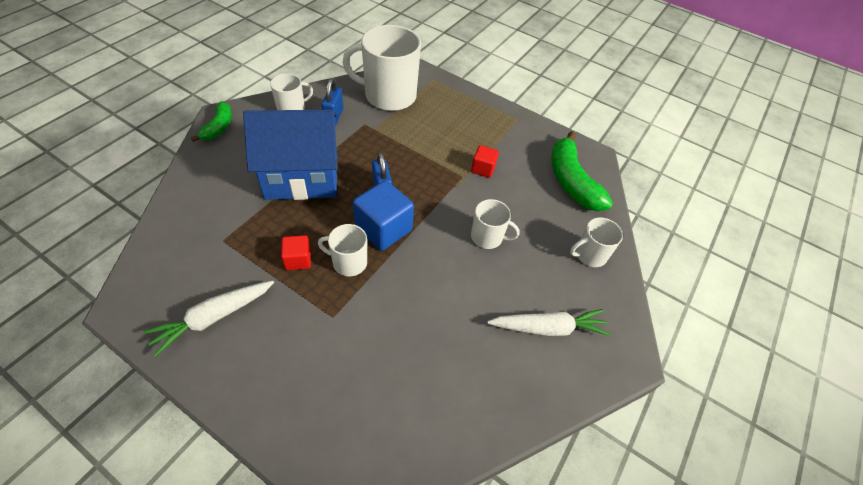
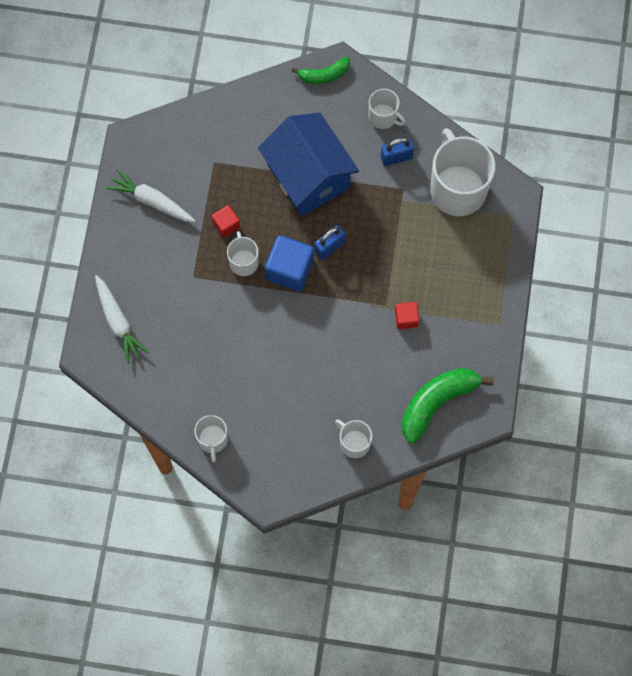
camera: 70 degrees right, 20 degrees up
(487, 237) = (327, 354): white mug -> white mug (213, 440)
(548, 328) = (263, 431): white carrot -> white carrot (118, 322)

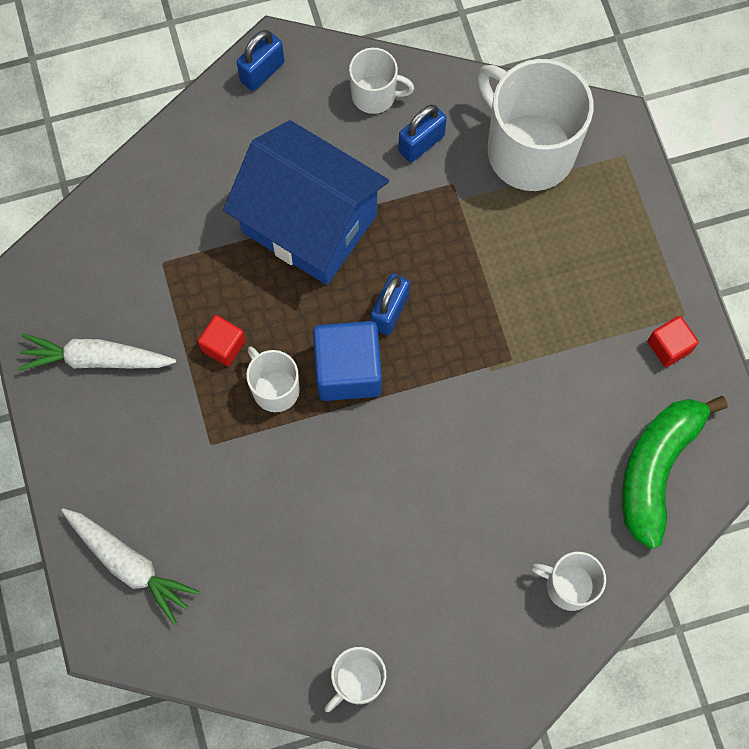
camera: 25 degrees left, 0 degrees up
(213, 440) = (358, 680): white mug -> white mug turned 75 degrees clockwise
(324, 75) = (262, 72): green banana -> blue padlock
(406, 318) = (551, 366): red cube -> red cube (669, 346)

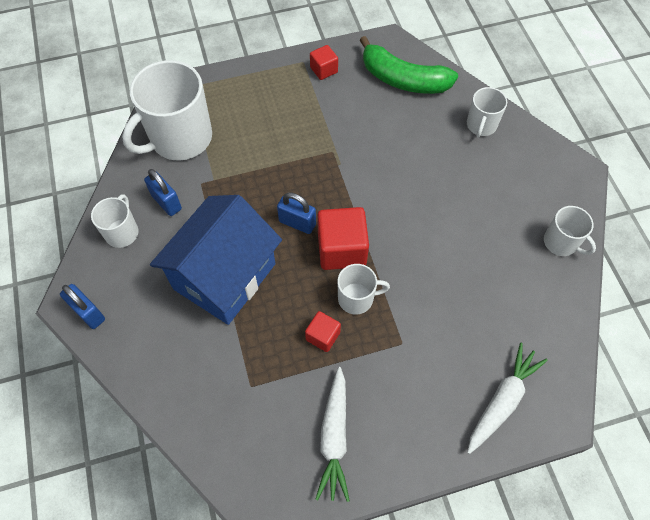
camera: 90 degrees left, 10 degrees down
(275, 388) = (356, 298): white mug -> white mug turned 150 degrees counterclockwise
(348, 370) = (341, 249): blue cube -> red cube

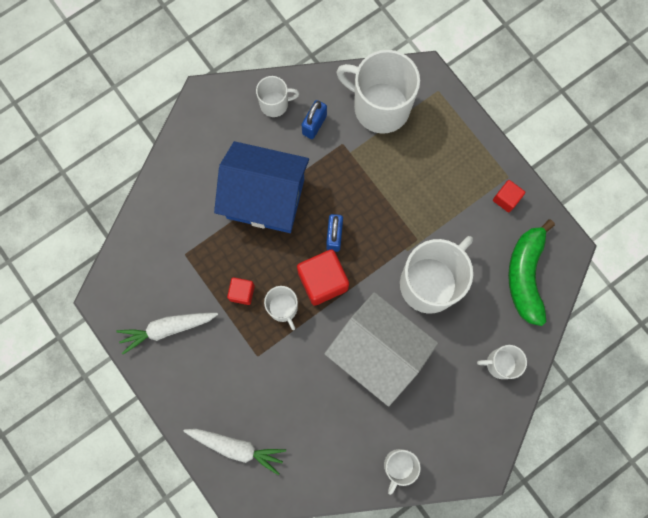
camera: 70 degrees right, 15 degrees up
(88, 313) = (200, 113): blue padlock -> none
(381, 155) = (430, 283): none -> white mug
(436, 223) = (377, 352): none -> white house

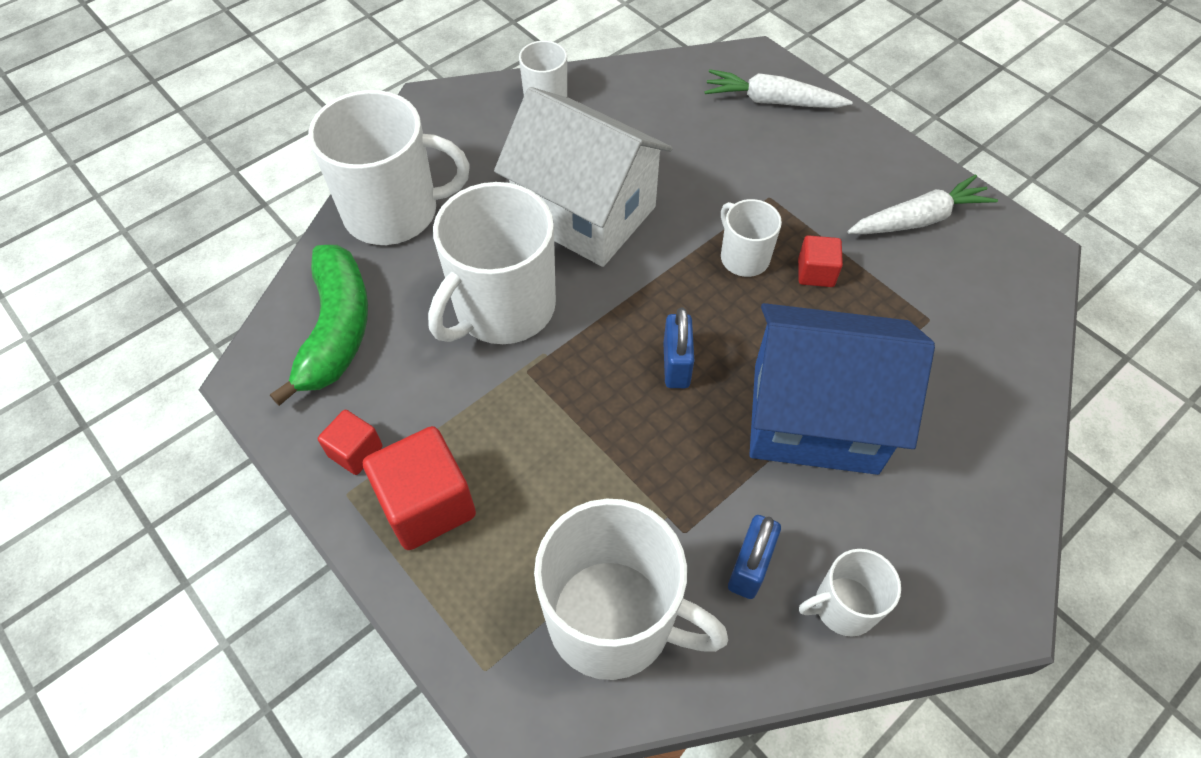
camera: 175 degrees right, 20 degrees down
(323, 281) = (685, 298): red cube -> red cube (427, 504)
(500, 364) = (394, 212): white mug -> white mug, size x1.97

